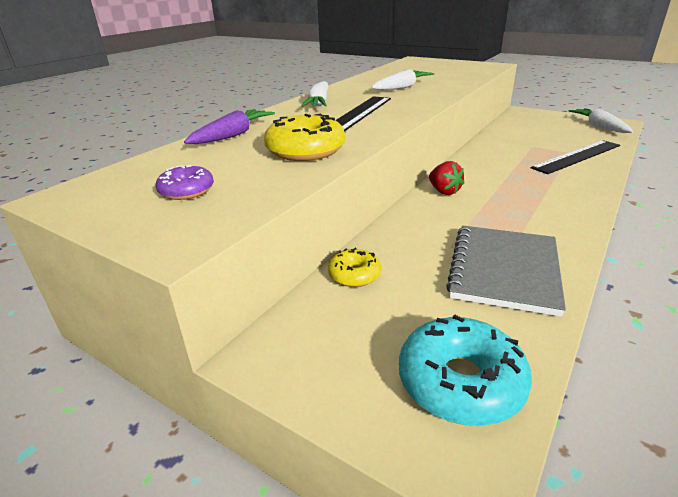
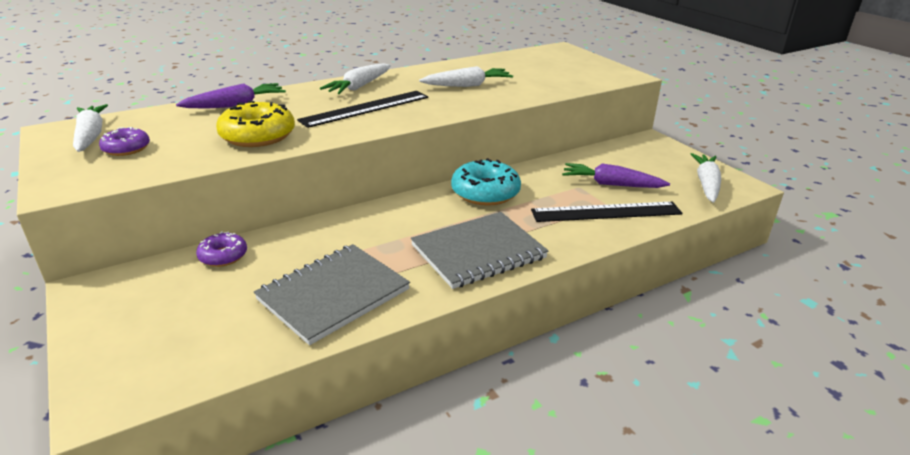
camera: 25 degrees right, 0 degrees up
(118, 191) = (91, 136): none -> white carrot
(354, 275) = (223, 256): yellow donut -> purple donut
(444, 191) = (407, 208): red strawberry -> none
(460, 382) = (171, 356): turquoise donut -> turquoise donut (485, 192)
(548, 140) = (611, 184): none -> purple carrot
(548, 204) = (478, 252): none -> grey notebook

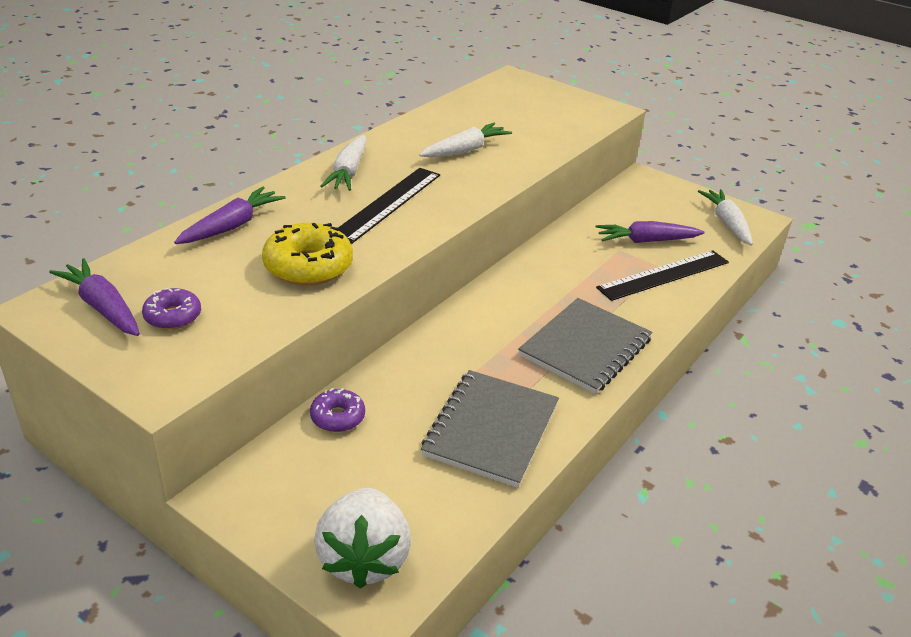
camera: 25 degrees left, 5 degrees up
(91, 136) = (102, 307): white carrot -> purple carrot
(131, 363) = (364, 558): none -> white strawberry
(485, 192) = (538, 276): turquoise donut -> none

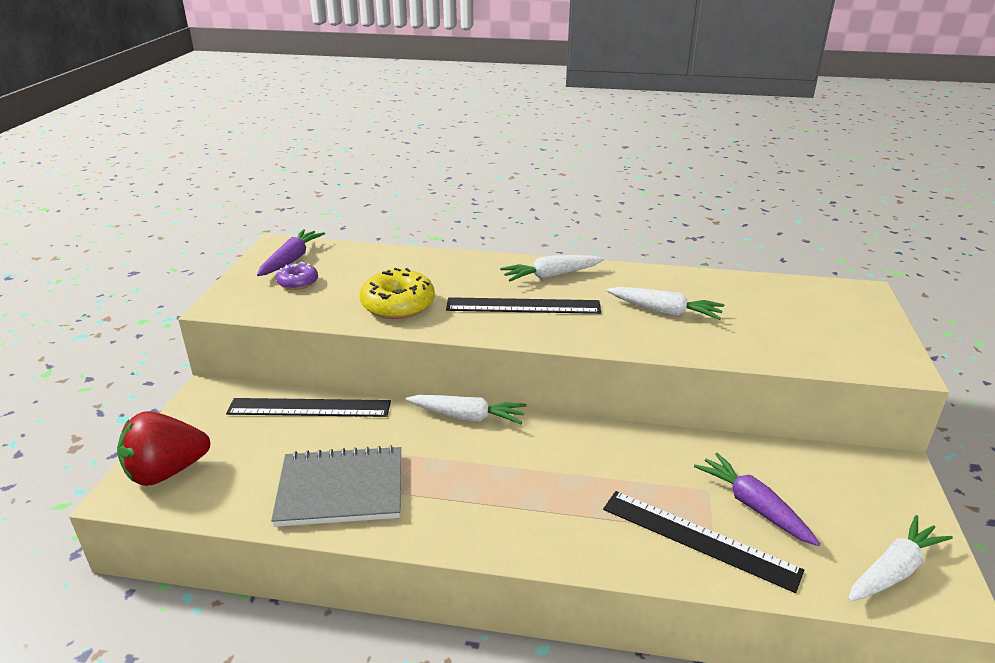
camera: 65 degrees right, 5 degrees down
(232, 226) = (422, 262): purple carrot -> none
(337, 417) = (309, 408): purple donut -> black ruler
(364, 558) = (167, 472): white strawberry -> red strawberry
(444, 322) = (467, 416): none -> white carrot
(585, 348) = (503, 513): grey notebook -> none

